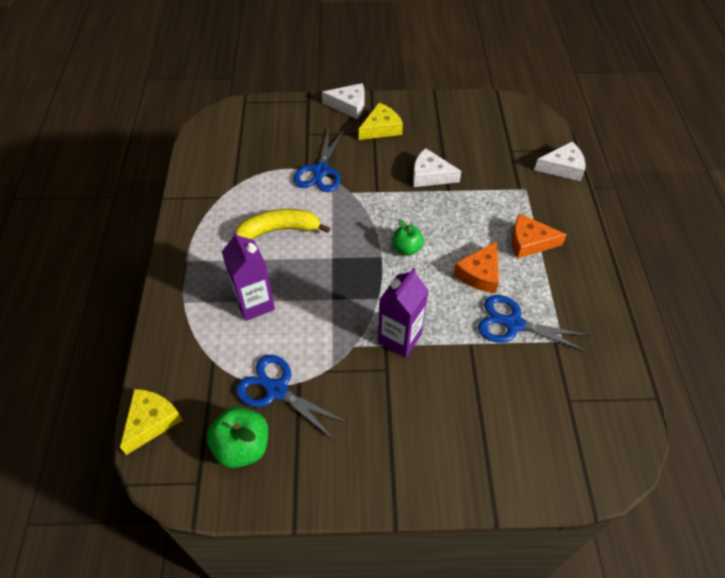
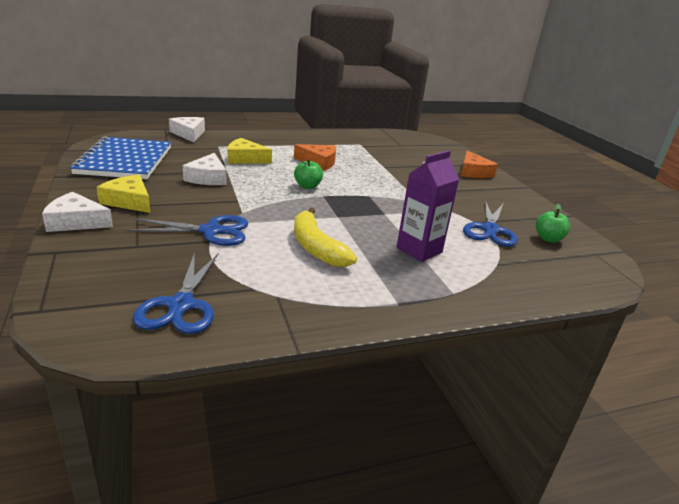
camera: 110 degrees left, 25 degrees down
(151, 421) = (584, 286): yellow cheese -> yellow cheese (245, 159)
(242, 446) = (548, 239): green apple -> green apple, size x0.65
(349, 105) = (76, 222): white cheese -> white cheese turned 75 degrees counterclockwise
(400, 338) = (400, 187): purple carton -> none
(472, 123) = (125, 160): none -> blue notebook
(513, 324) = (357, 155): blue scissors -> blue scissors (181, 305)
(529, 242) = (278, 147): orange cheese -> orange cheese (473, 172)

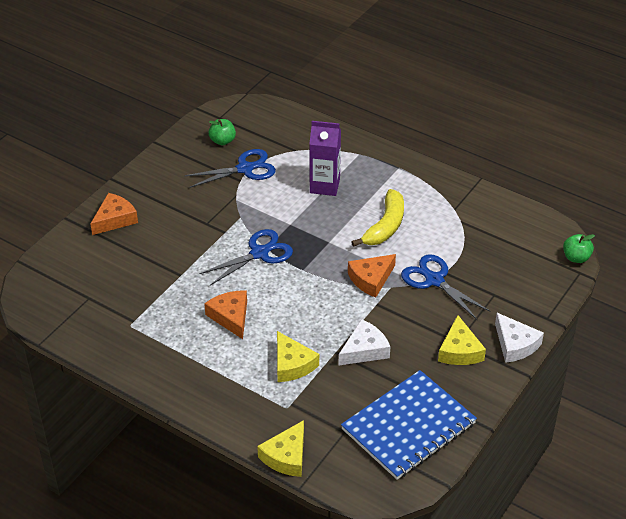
camera: 125 degrees left, 15 degrees up
(181, 305) = (509, 233): blue scissors -> blue scissors (259, 253)
(189, 134) = (286, 456): white cheese -> yellow cheese
(265, 210) = (371, 279): none -> orange cheese
(307, 186) = (297, 288): green apple -> green apple (576, 258)

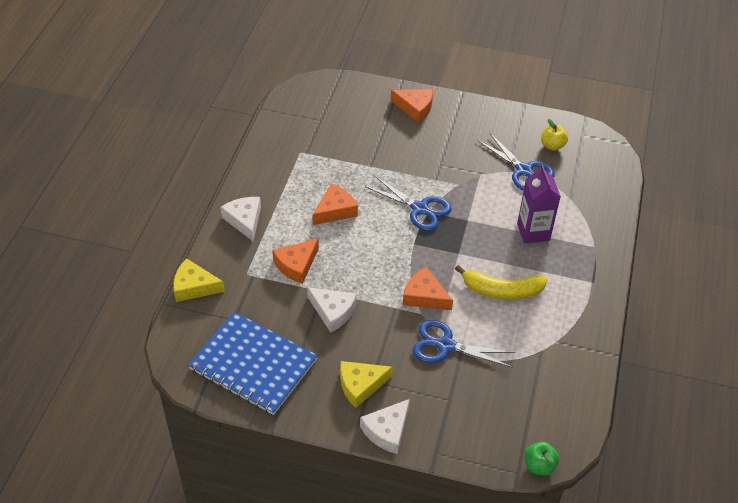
camera: 70 degrees right, 5 degrees up
(209, 394) = (244, 220): none -> white cheese
(222, 141) = (552, 145): green apple -> yellow apple
(292, 364) = (296, 265): yellow cheese -> orange cheese
(434, 280) = (446, 346): blue scissors -> blue scissors turned 105 degrees counterclockwise

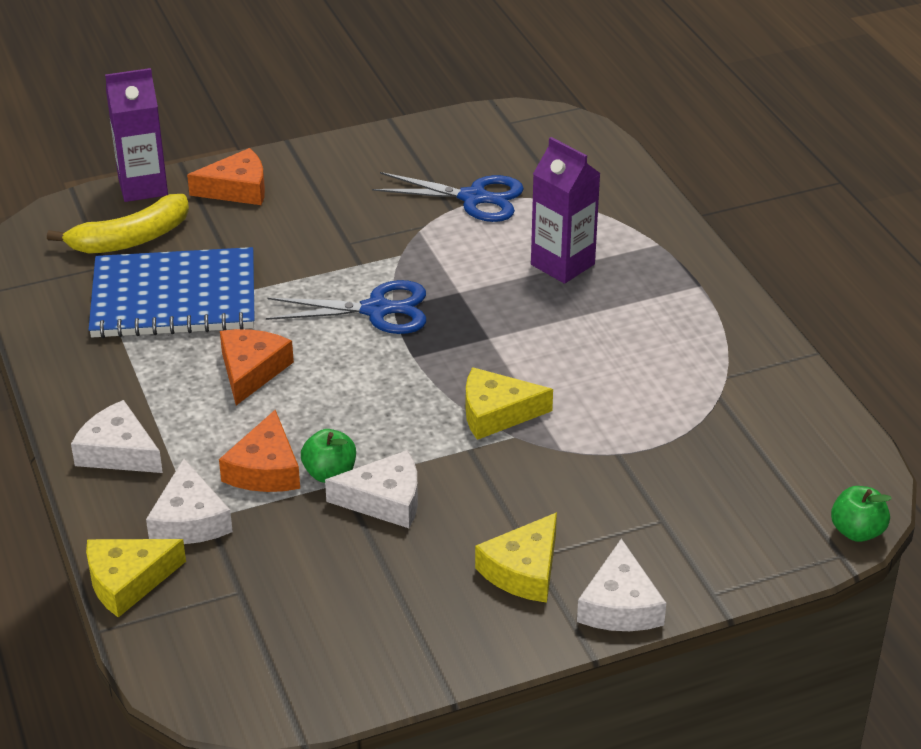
camera: 35 degrees left, 10 degrees down
(243, 272) = (189, 520): none -> white cheese
(253, 365) = (335, 633): blue notebook -> blue notebook (174, 297)
(321, 284) = (330, 473): none -> green apple
(373, 85) = (143, 187): none -> purple carton
(424, 296) = (496, 413): orange cheese -> yellow cheese
(446, 346) = (590, 458): blue scissors -> none
(502, 290) = (594, 353): yellow banana -> yellow banana (131, 239)
(552, 145) = (481, 152): yellow apple -> none

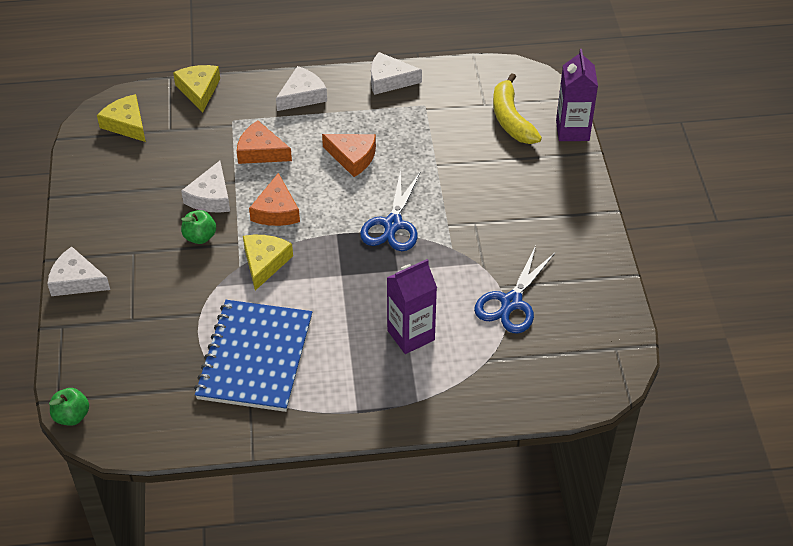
camera: 105 degrees right, 10 degrees up
(174, 297) = (440, 132): blue notebook -> blue notebook (255, 357)
(189, 520) = (233, 117): white cheese -> white cheese (389, 80)
(237, 189) = (557, 176): orange cheese -> orange cheese (276, 211)
(330, 473) = (244, 177): green apple -> green apple (200, 237)
(523, 570) = (125, 245): yellow cheese -> yellow cheese (126, 124)

